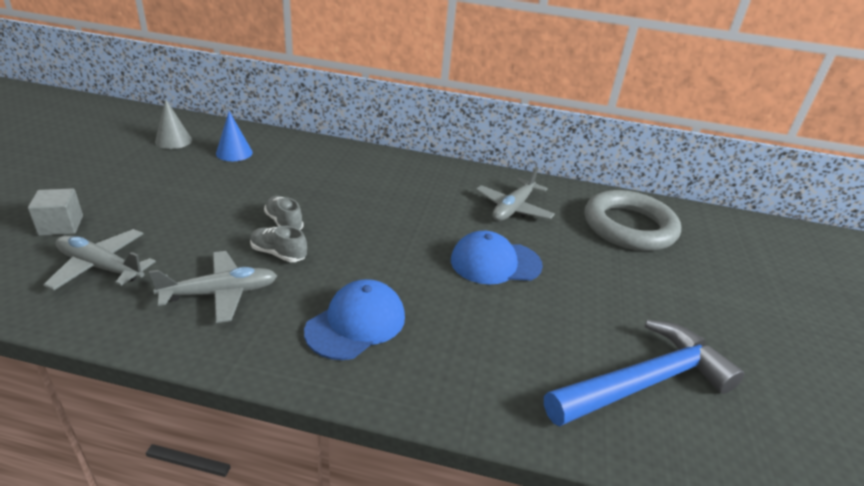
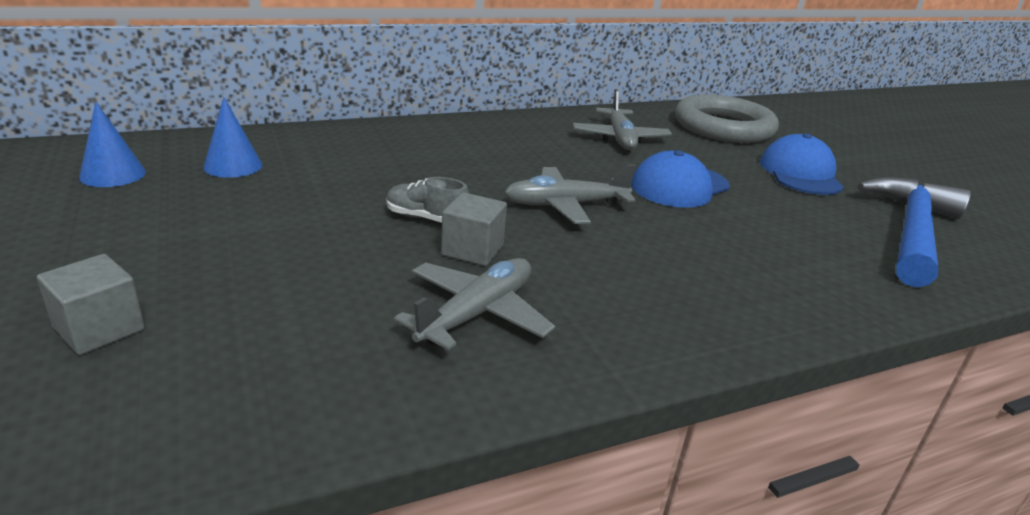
camera: 35 degrees left, 5 degrees down
(100, 267) = (262, 352): grey plane -> grey plane (565, 205)
(173, 141) = (113, 174): grey cone -> blue cone
(278, 253) = (472, 250): grey shoe -> grey cube
(356, 323) = (658, 281): blue cap -> blue cap (800, 173)

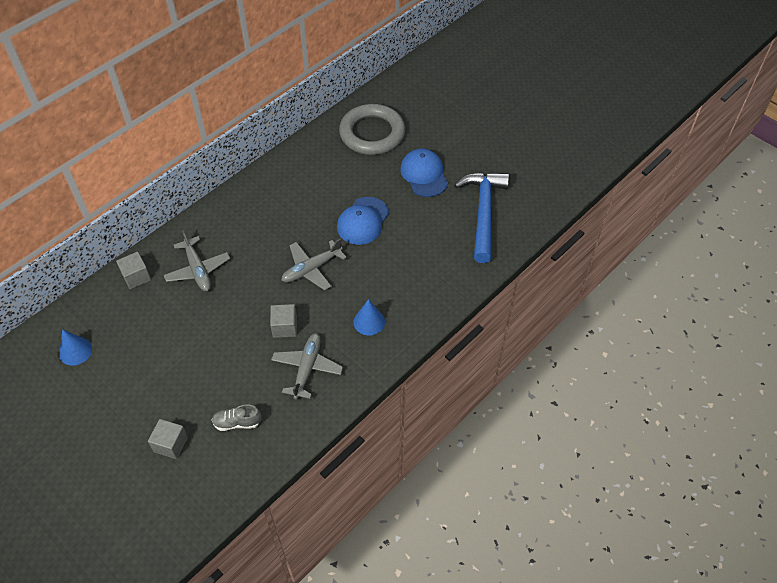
camera: 20 degrees left, 25 degrees up
(233, 166) = (127, 314): blue cone -> blue cone (369, 321)
(288, 142) = (136, 277): none -> grey cube
(426, 218) = (251, 313): grey shoe -> grey shoe (237, 422)
(619, 138) = (315, 180): grey plane -> grey plane (198, 270)

